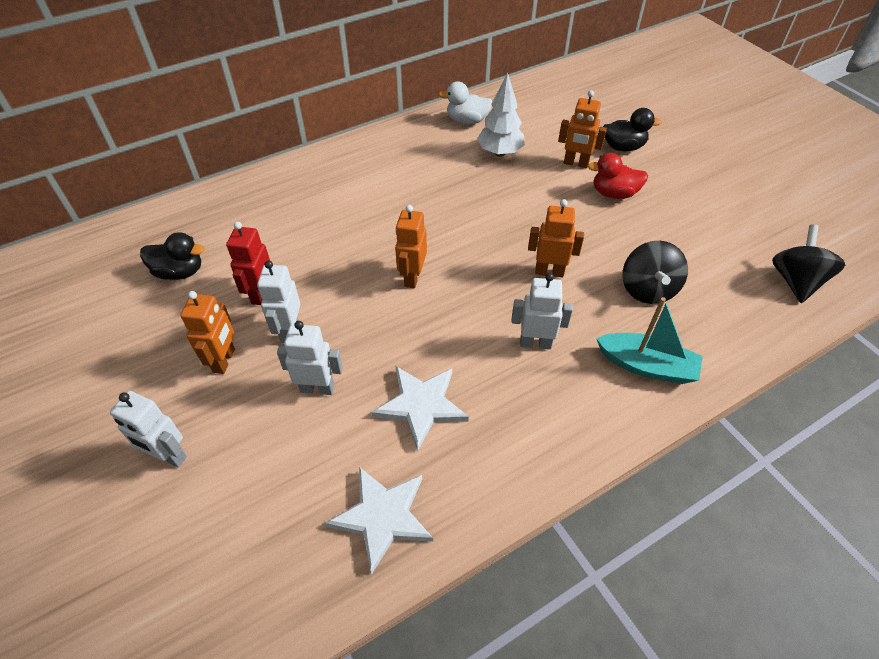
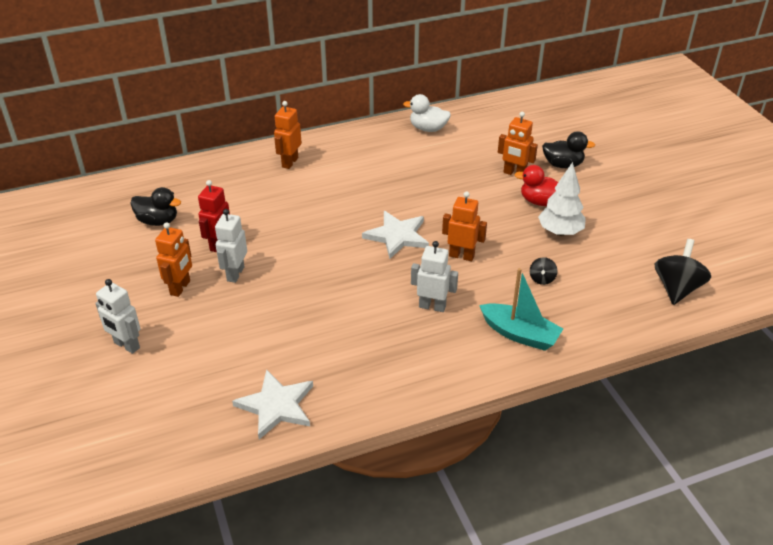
camera: 10 degrees right, 10 degrees down
(317, 388) = (248, 315): white robot -> none
(412, 277) = (344, 246): orange robot -> orange robot (289, 162)
(421, 405) = (326, 338): white star -> white star (397, 236)
(500, 153) = (449, 158): white tree -> white tree (560, 232)
(647, 289) = (542, 279): black spinning top -> black spinning top, size x0.50

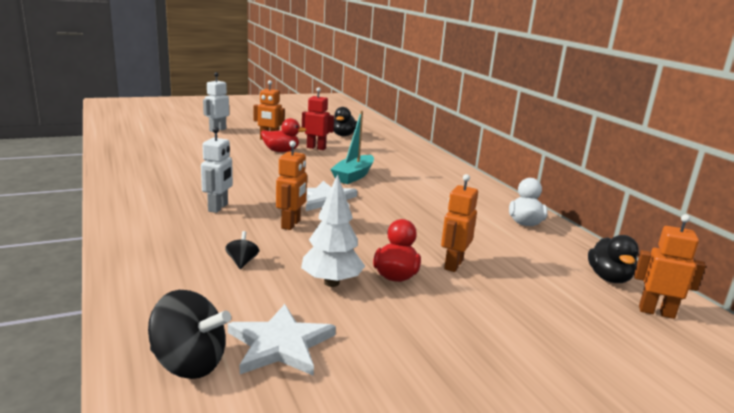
camera: 85 degrees right, 20 degrees down
(235, 274) = (281, 151): white robot -> red duck
(276, 406) = (136, 158): white star -> white star (280, 344)
(289, 162) = (430, 168): orange robot -> orange robot (656, 312)
(520, 334) = (158, 242): turquoise boat -> turquoise boat (353, 176)
(542, 279) = (242, 262): black spinning top -> black spinning top turned 75 degrees clockwise
(563, 165) = (491, 302): black duck -> black duck (609, 278)

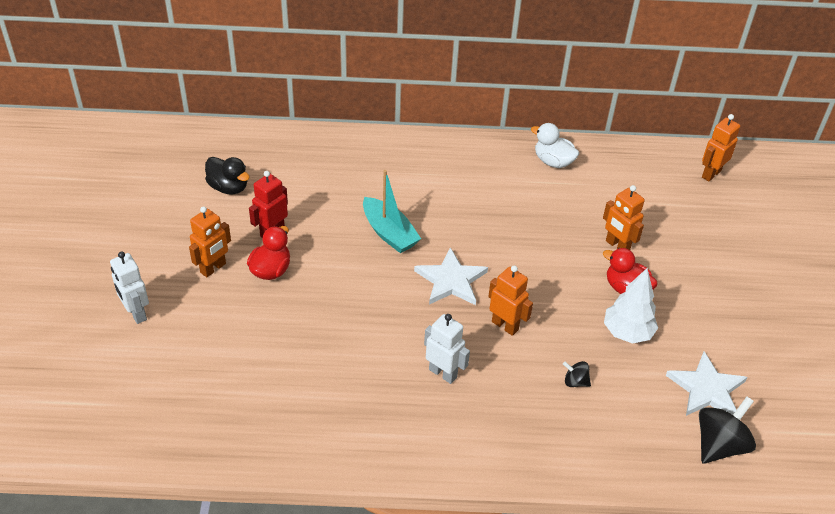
camera: 65 degrees left, 25 degrees up
(609, 278) = (661, 168): black duck -> none

